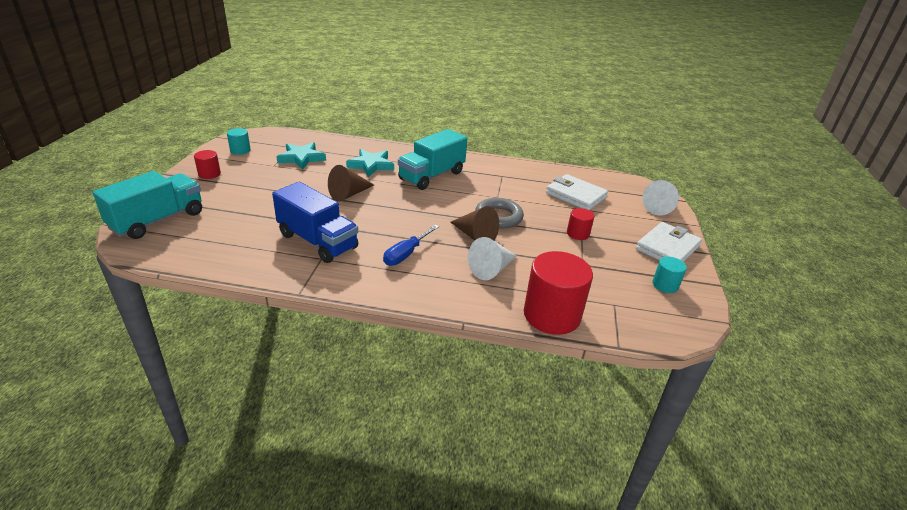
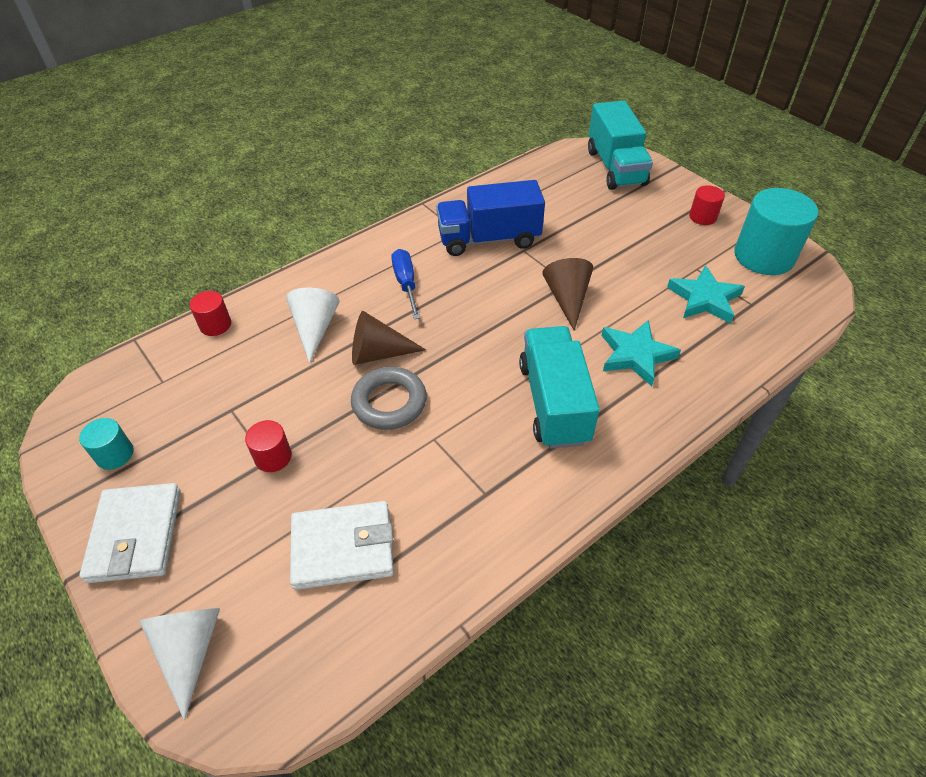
camera: 135 degrees right, 15 degrees up
(240, 150) = (764, 256): turquoise cylinder -> turquoise cylinder, size x2.04
(551, 315) = (215, 325): red cylinder -> red cylinder, size x0.49

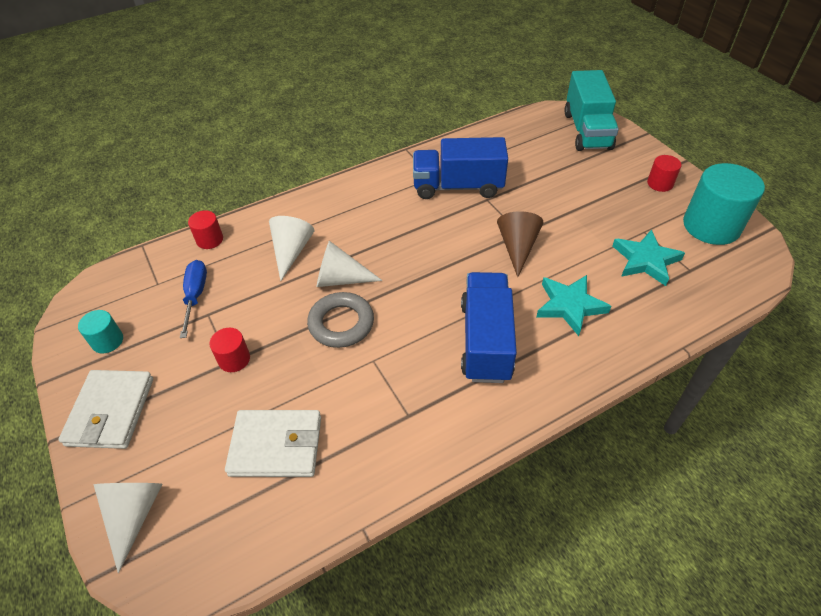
camera: 10 degrees right, 0 degrees up
(378, 353) = (341, 279): brown cone -> white cone
(406, 283) = (377, 219): blue screwdriver -> blue screwdriver (196, 295)
(553, 403) = (485, 341): turquoise truck -> blue truck

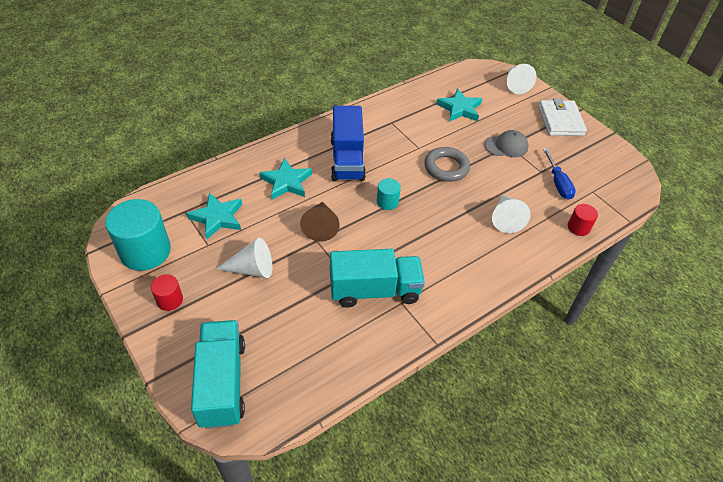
camera: 170 degrees right, 0 degrees up
(107, 341) = (594, 154): turquoise cylinder -> turquoise cylinder (387, 202)
(234, 359) = (506, 146): red cylinder -> grey cap
(276, 446) = (460, 109): white wallet -> turquoise star
(341, 279) = (457, 197): white cone -> white cone (251, 269)
(458, 187) = (374, 290): blue truck -> turquoise truck

